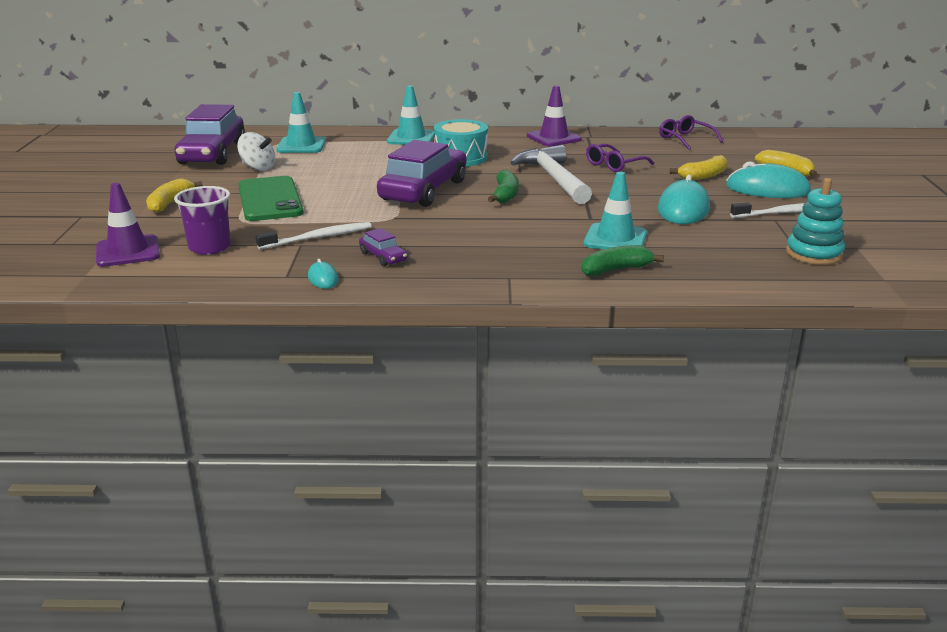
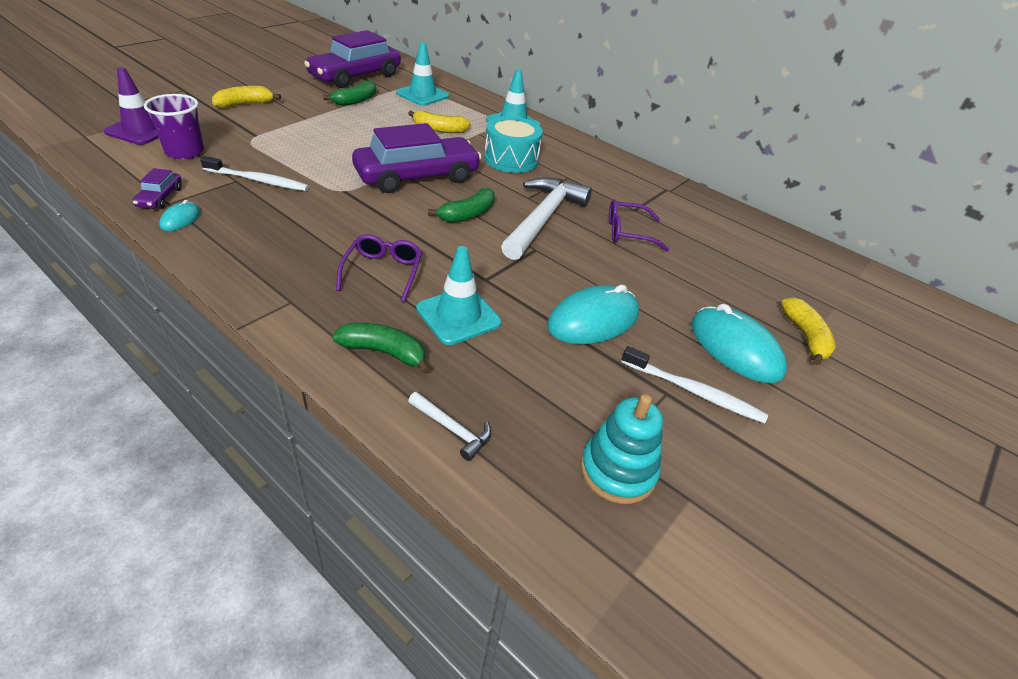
camera: 35 degrees right, 15 degrees up
(258, 168) = (355, 100): white spinning top -> green banana
(270, 199) = (304, 131): green phone -> none
(383, 257) = (256, 223): purple car -> purple car (160, 197)
(554, 138) = (631, 176): purple traffic cone -> none
(685, 139) = (762, 239): purple glasses -> purple glasses (382, 272)
(703, 176) = (694, 292): yellow banana -> yellow banana (439, 129)
(717, 278) = (452, 429): none -> white hammer

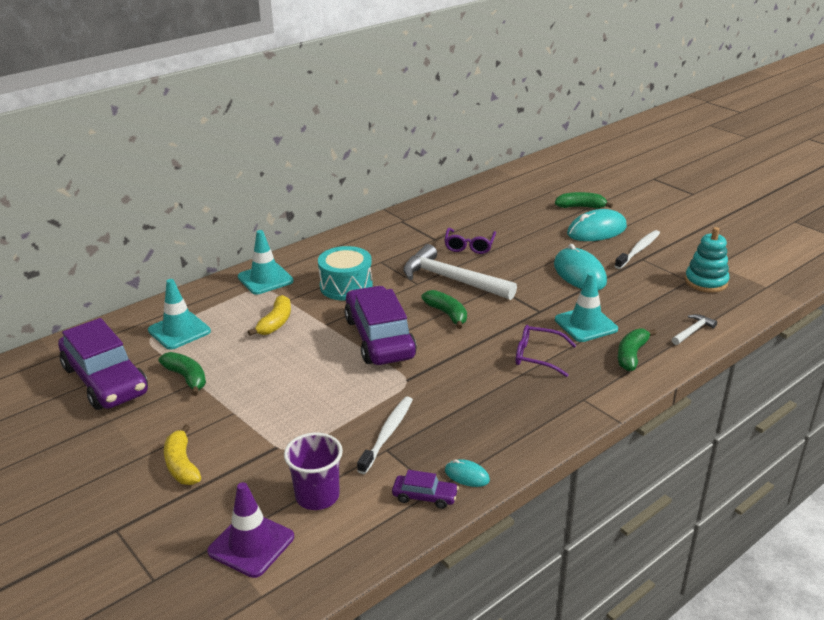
camera: 75 degrees left, 10 degrees down
(805, 337) = (581, 207): yellow banana -> green banana

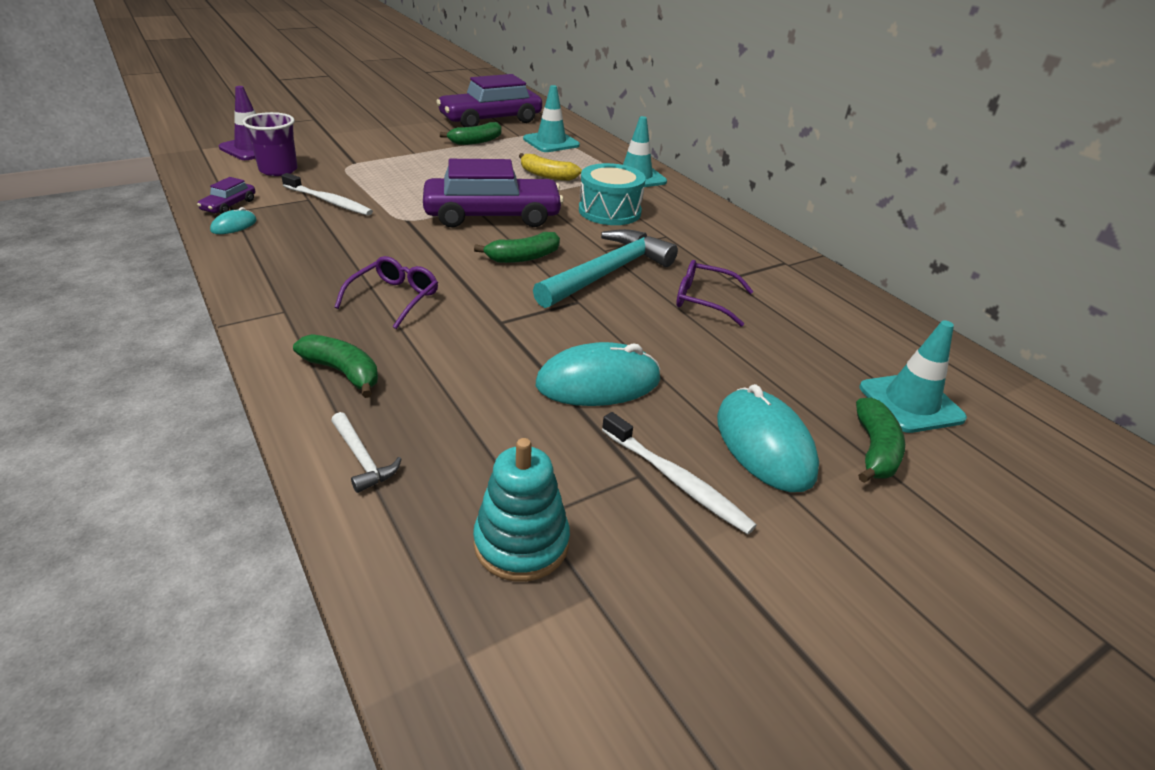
camera: 95 degrees right, 5 degrees up
(182, 465) = (363, 135): yellow banana -> none
(452, 280) = (607, 273): white hammer -> turquoise hammer
(586, 324) = (445, 352): turquoise traffic cone -> turquoise traffic cone (910, 403)

